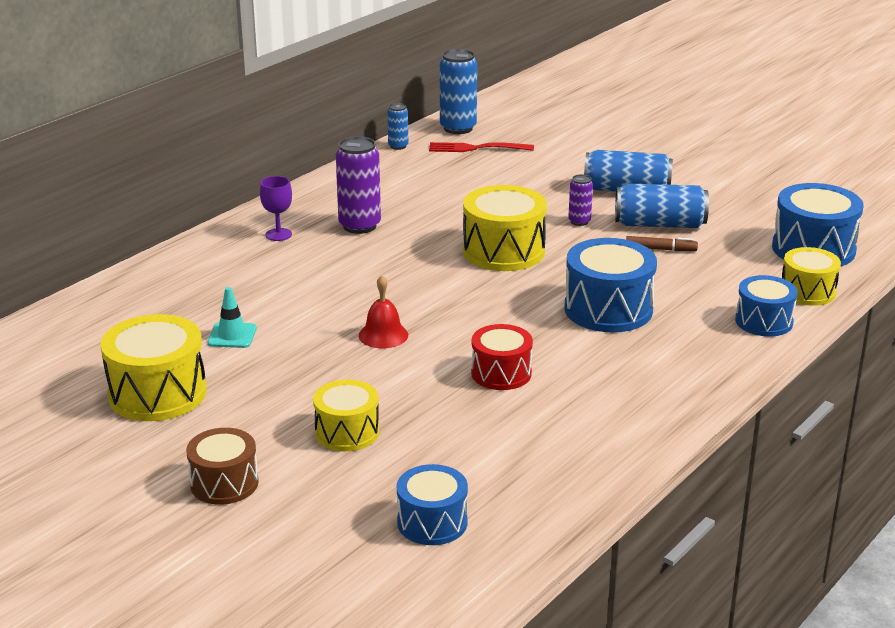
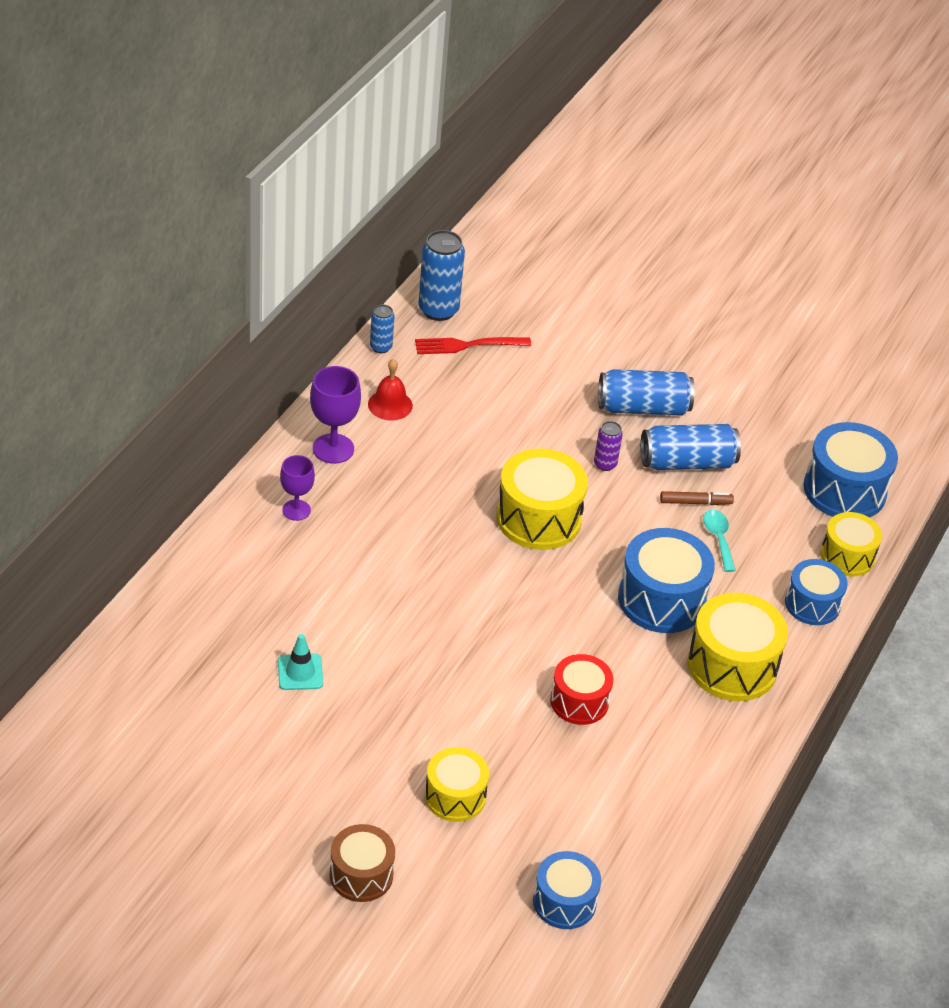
camera: 15 degrees left, 15 degrees up
(157, 393) = (254, 762): yellow drum -> yellow drum (732, 666)
(329, 200) = (333, 449): none -> purple goblet
(359, 226) = (378, 489): purple can -> none
(383, 335) = (451, 657): red bell -> red bell (390, 405)
(677, 273) = (718, 538): none -> turquoise spoon

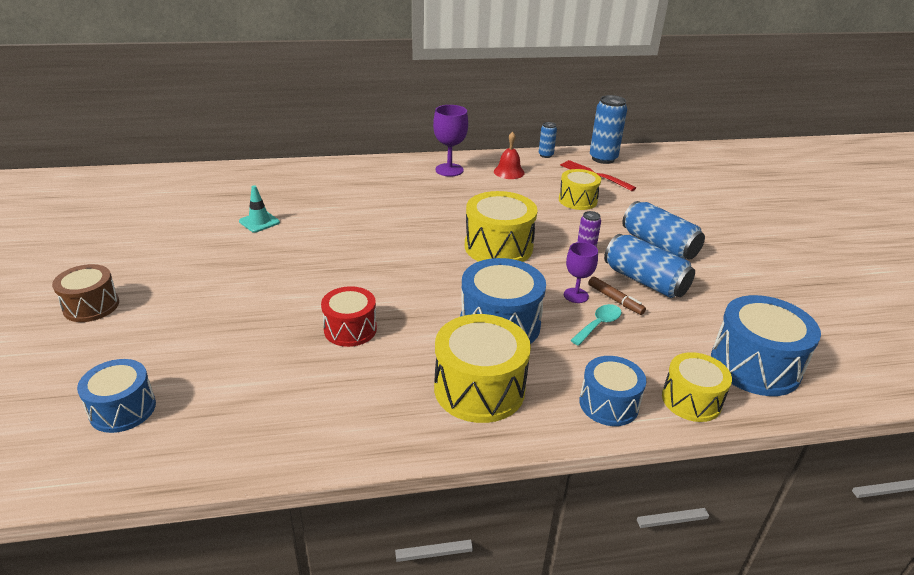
camera: 55 degrees right, 10 degrees down
(296, 510) = (387, 177): purple goblet -> purple goblet (576, 295)
(455, 796) = (200, 314): yellow drum -> yellow drum (577, 200)

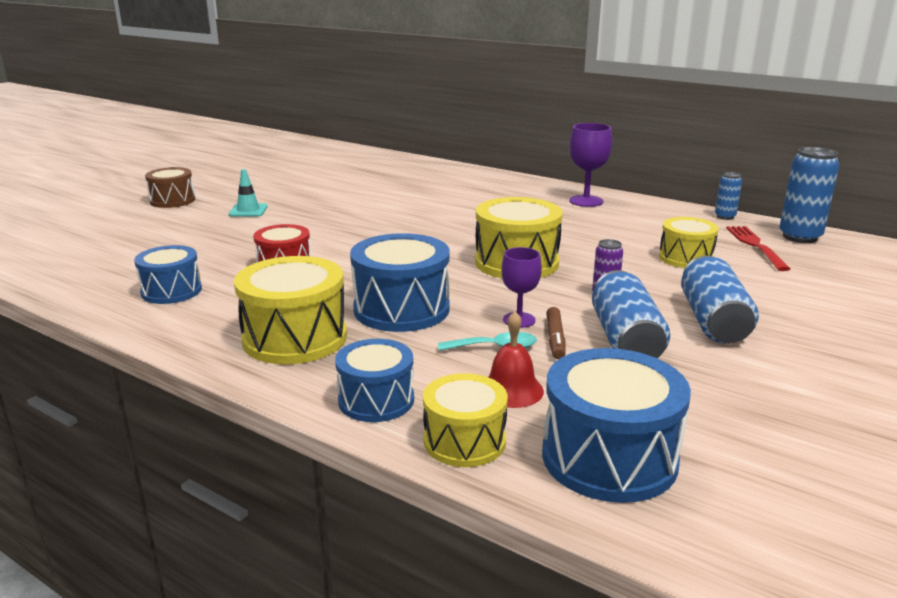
camera: 45 degrees right, 10 degrees down
(123, 409) = (87, 251): blue drum -> blue drum (171, 291)
(259, 222) = (355, 190): turquoise traffic cone -> turquoise traffic cone (248, 211)
(509, 172) = (649, 218): red bell -> red bell (511, 390)

